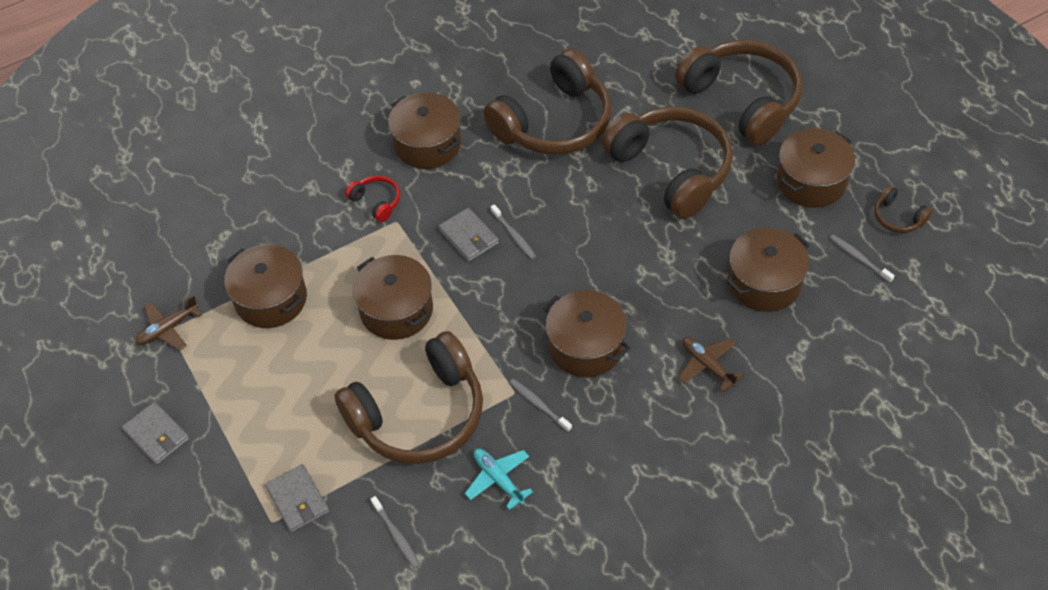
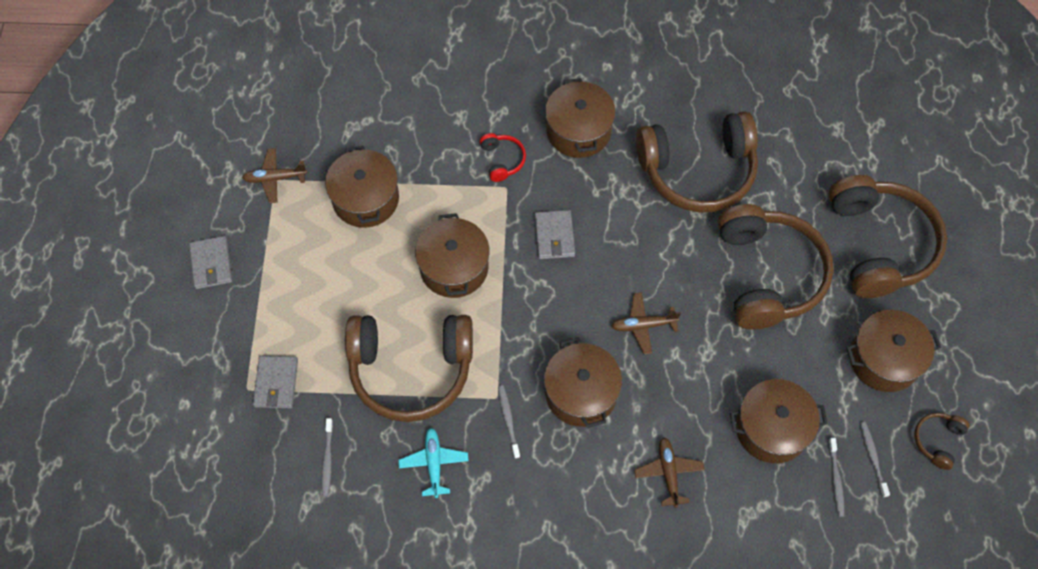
camera: 30 degrees right, 10 degrees up
(514, 236) = (592, 257): grey toothbrush -> grey toothbrush (836, 480)
(598, 264) = (643, 325): none -> brown plane
(898, 217) = (938, 441): brown headphones -> brown headphones turned 45 degrees clockwise

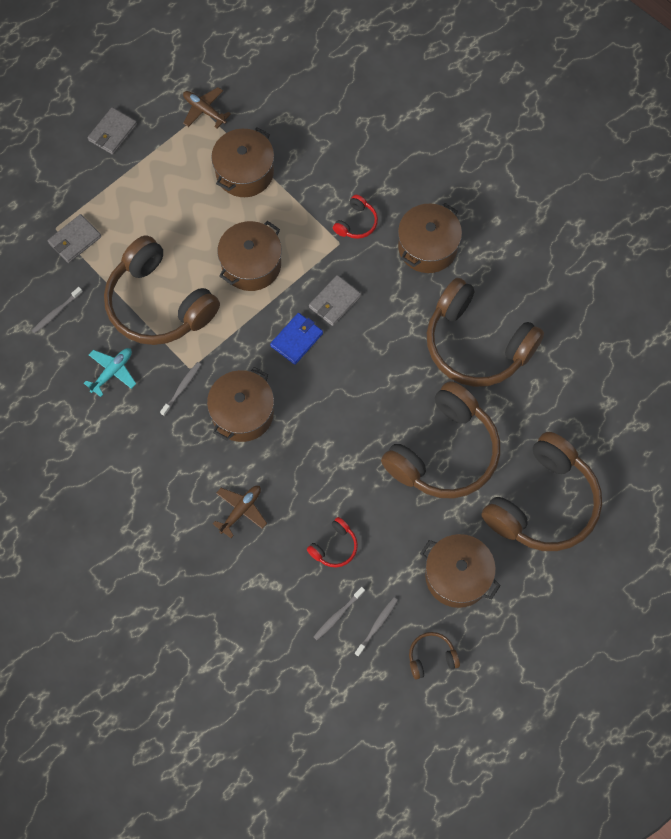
camera: 45 degrees right, 5 degrees up
(558, 293) = (296, 339): none -> blue wallet
(643, 325) = (327, 408): brown plane -> none
(771, 428) = (334, 546): brown pot -> red headphones

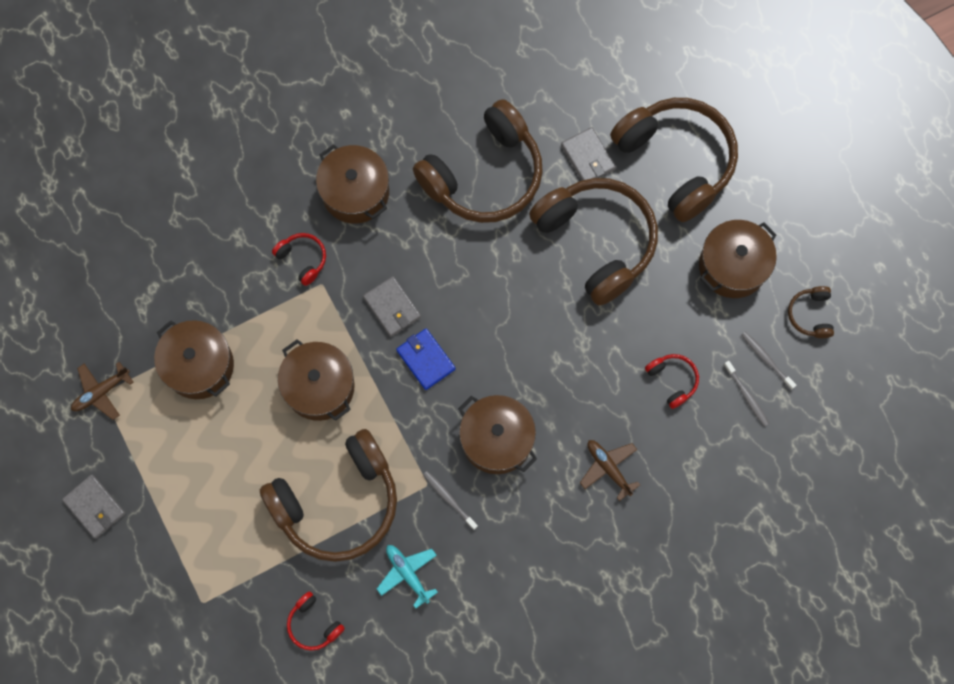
camera: 75 degrees left, 5 degrees up
(56, 313) = (314, 624): grey toothbrush -> red headphones
(75, 240) = (225, 582): grey wallet -> grey wallet (588, 157)

